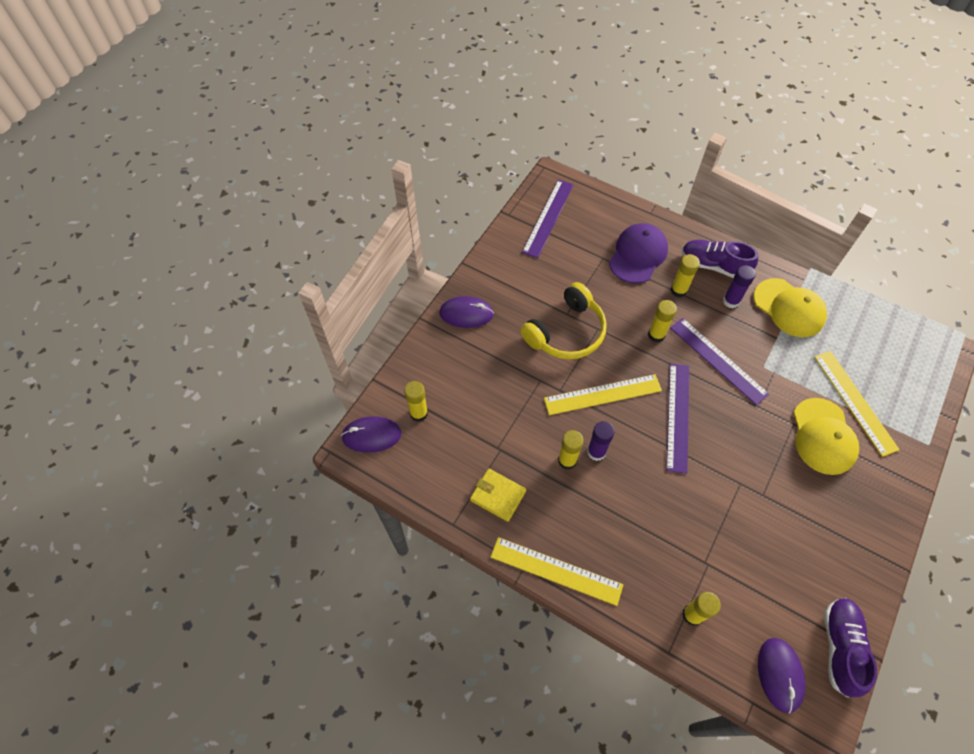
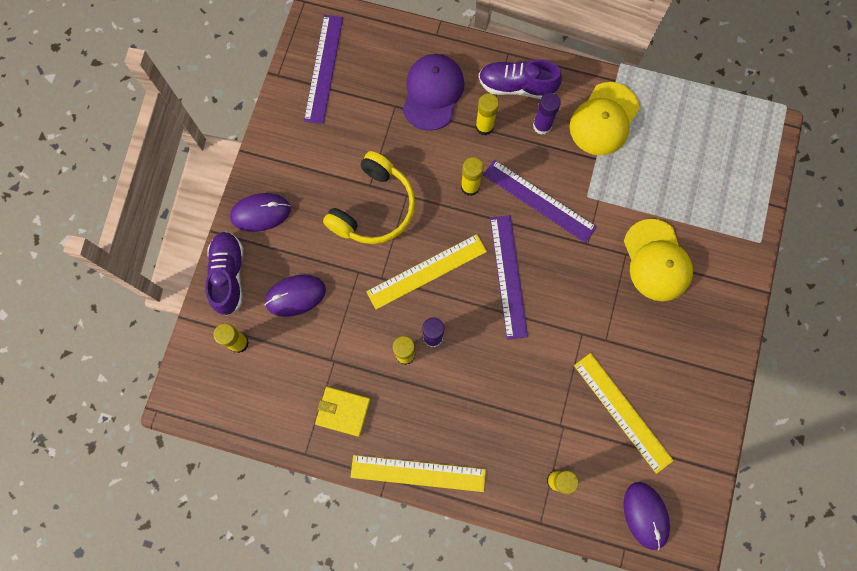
camera: 15 degrees left, 15 degrees up
(371, 435) = (195, 381): purple mouse -> purple mouse (295, 296)
(789, 308) = (604, 119): yellow cap -> yellow cap turned 90 degrees clockwise
(840, 647) = (697, 473): purple shoe -> purple shoe (228, 275)
(855, 402) = (683, 213): yellow ruler -> yellow ruler (622, 412)

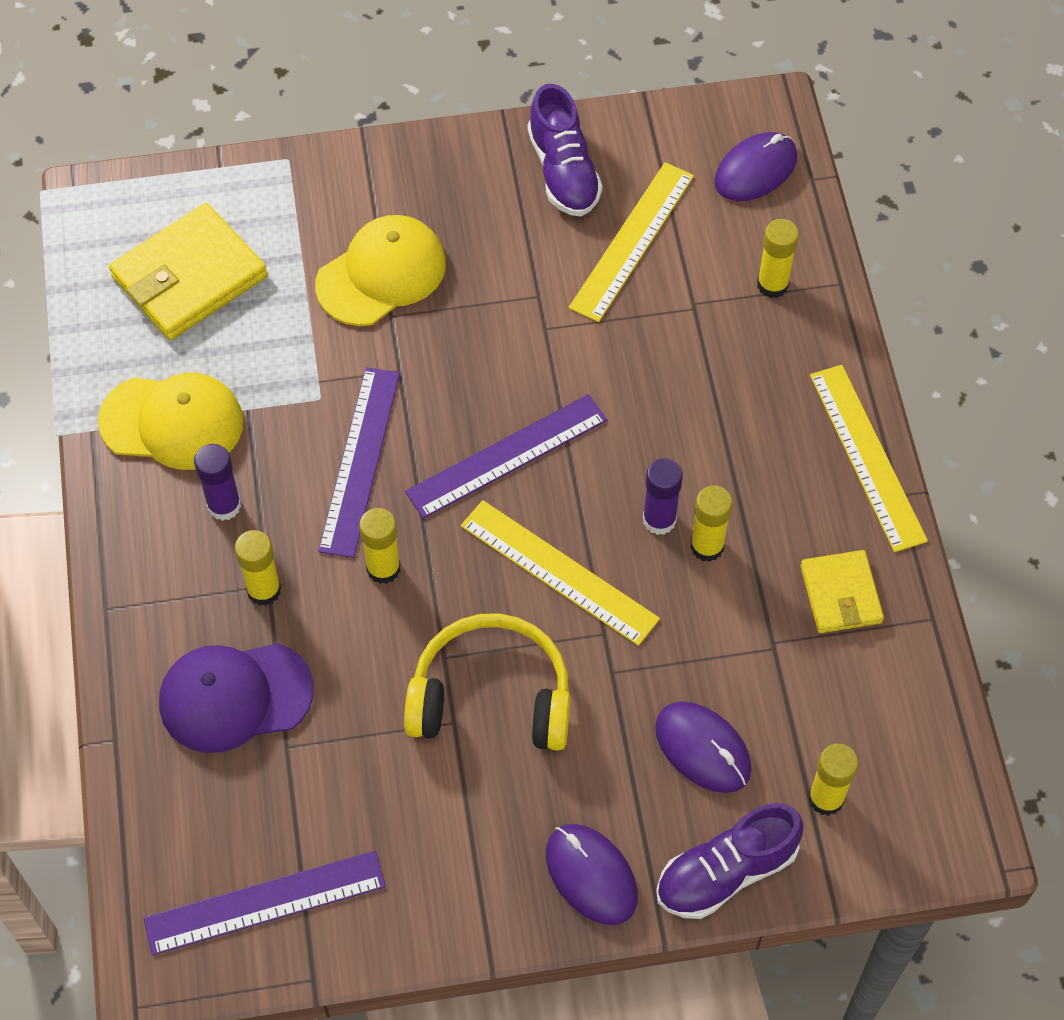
camera: 115 degrees left, 15 degrees down
(517, 86) = (165, 570): purple shoe -> purple shoe (563, 172)
(695, 160) = (189, 277): none -> yellow wallet

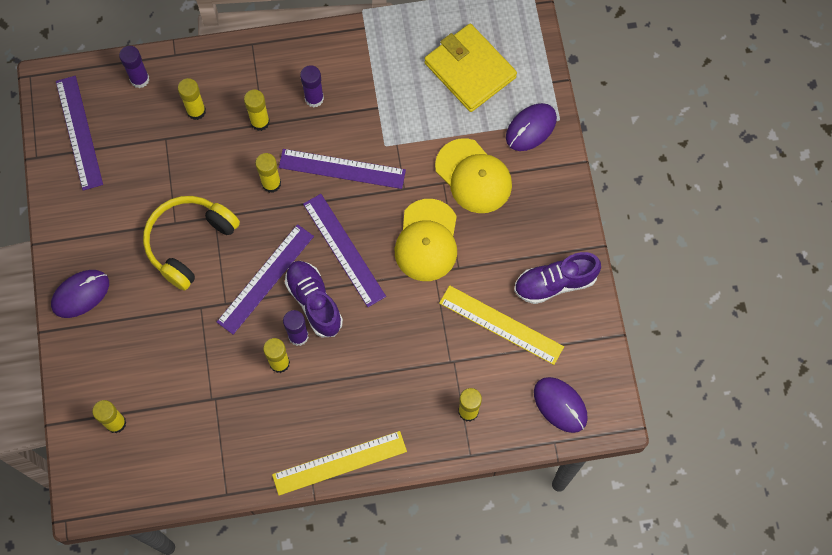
camera: 90 degrees right, 10 degrees up
(161, 799) = (140, 79): none -> purple glue stick
(172, 422) = (369, 68): yellow cap -> yellow cap (427, 240)
(235, 696) = (196, 111): purple cap -> yellow glue stick
(491, 696) = (189, 242): yellow headphones -> yellow headphones turned 150 degrees counterclockwise
(559, 572) = (265, 279): yellow ruler -> purple ruler
(703, 748) = (150, 356): purple mouse -> purple mouse (531, 128)
(726, 872) = (76, 365): purple shoe -> purple shoe (314, 302)
(840, 594) = (244, 440): yellow wallet -> none

